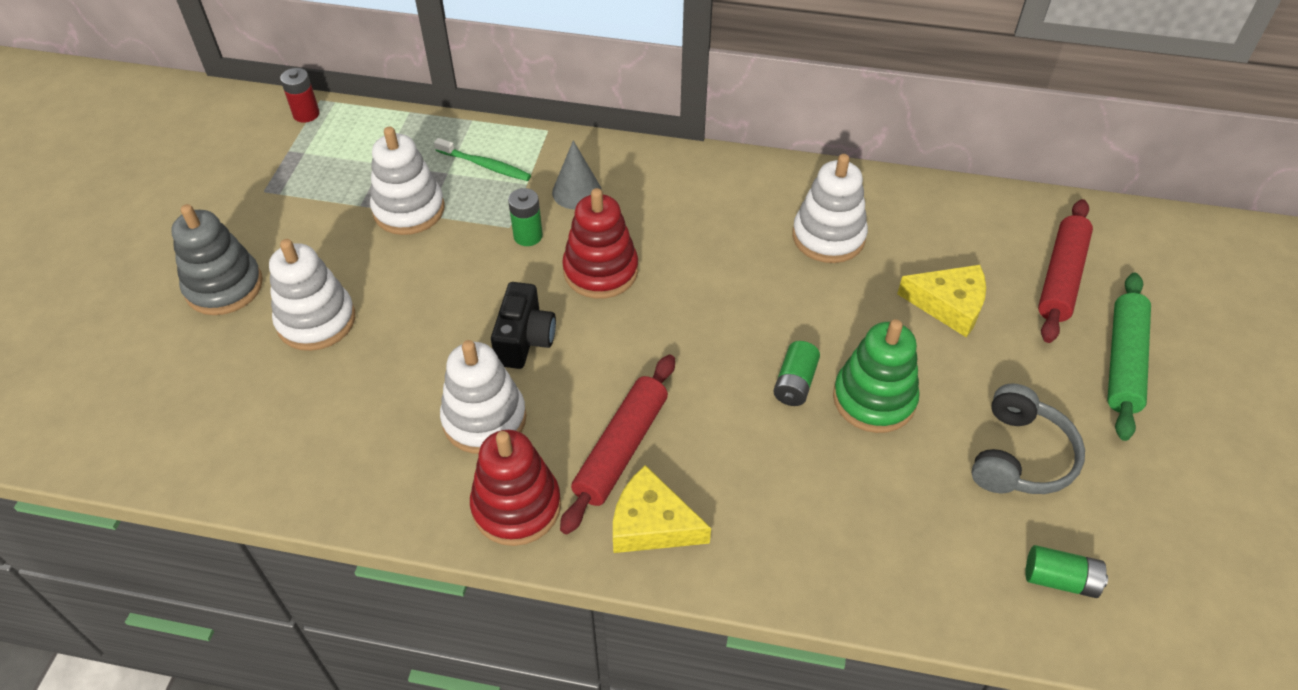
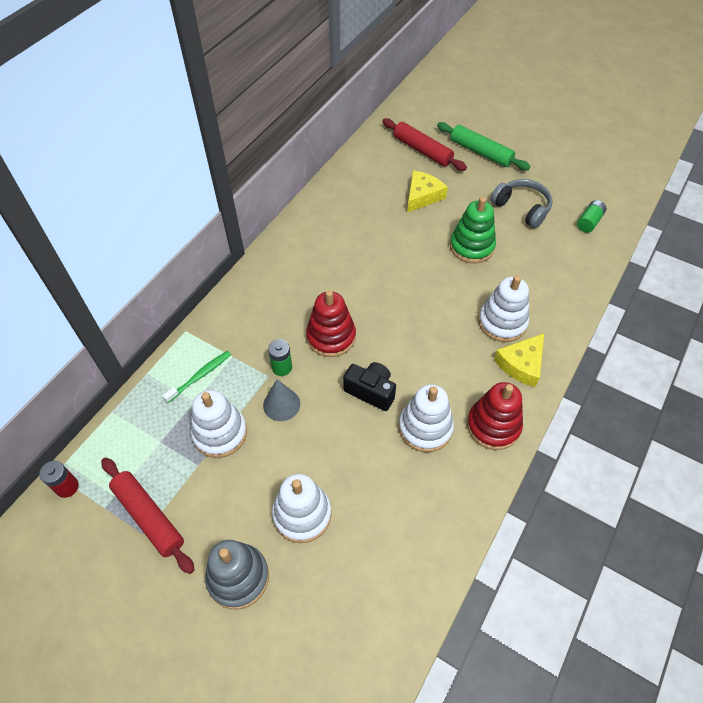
camera: 70 degrees left, 5 degrees up
(577, 192) = (255, 330): grey cone -> grey cone (281, 404)
(621, 449) = (469, 364): red rolling pin -> red rolling pin (149, 517)
(795, 383) = (450, 274): green battery -> none
(828, 237) = (354, 224): white stacking toy -> white stacking toy (502, 322)

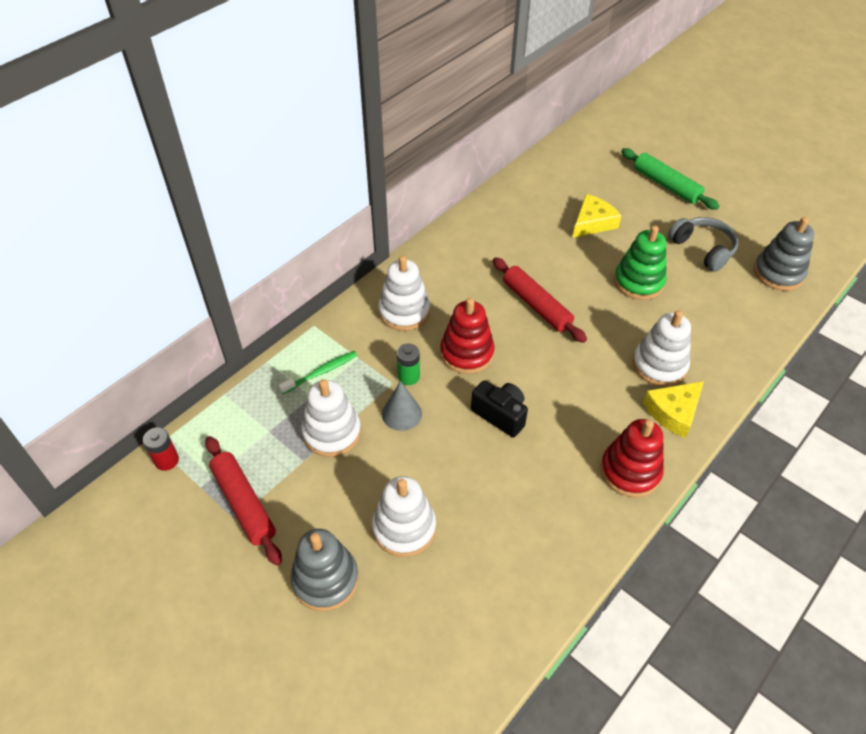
camera: 10 degrees right, 5 degrees down
(422, 150) = (601, 175): red rolling pin -> red rolling pin (536, 305)
(425, 428) = (553, 461): white stacking toy -> white stacking toy (404, 312)
(589, 222) = (778, 273): green battery -> grey stacking toy

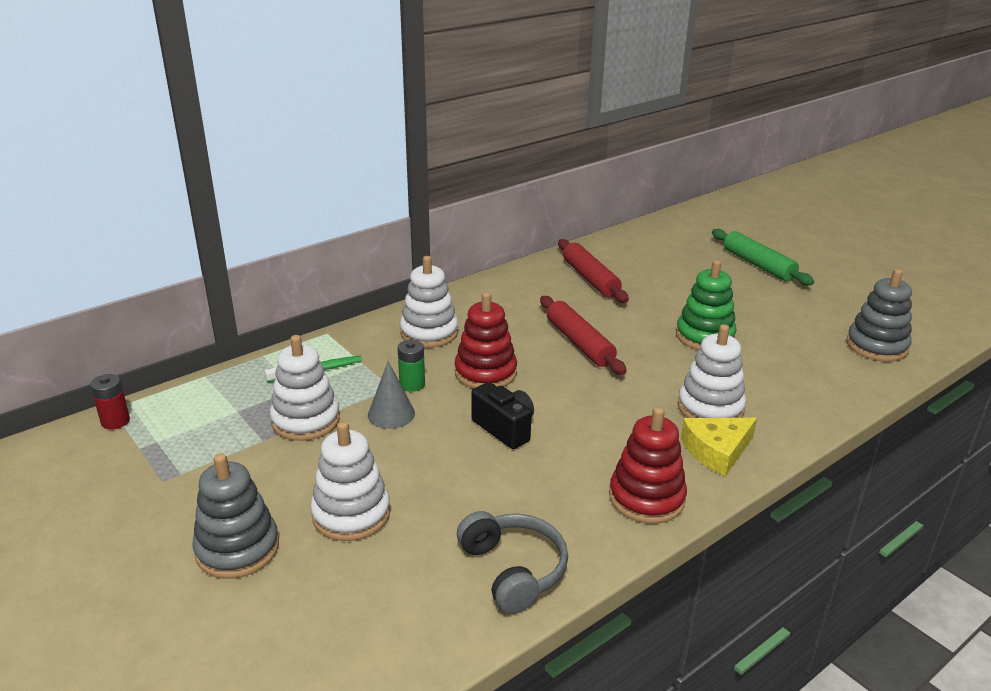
camera: 10 degrees right, 20 degrees down
(244, 503) = (179, 468): red rolling pin -> red rolling pin (590, 279)
(592, 223) = (665, 285): yellow cheese -> none
(703, 249) = (789, 318): grey headphones -> grey headphones (513, 570)

